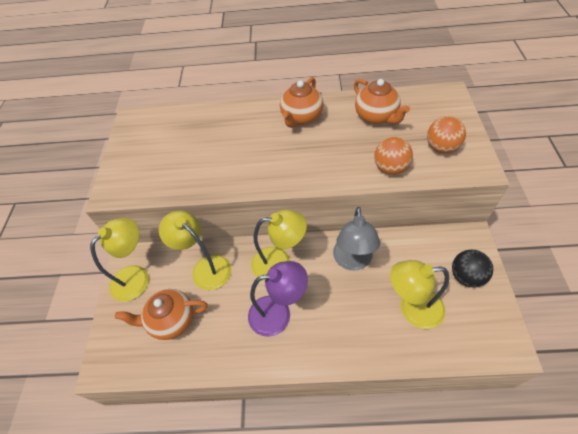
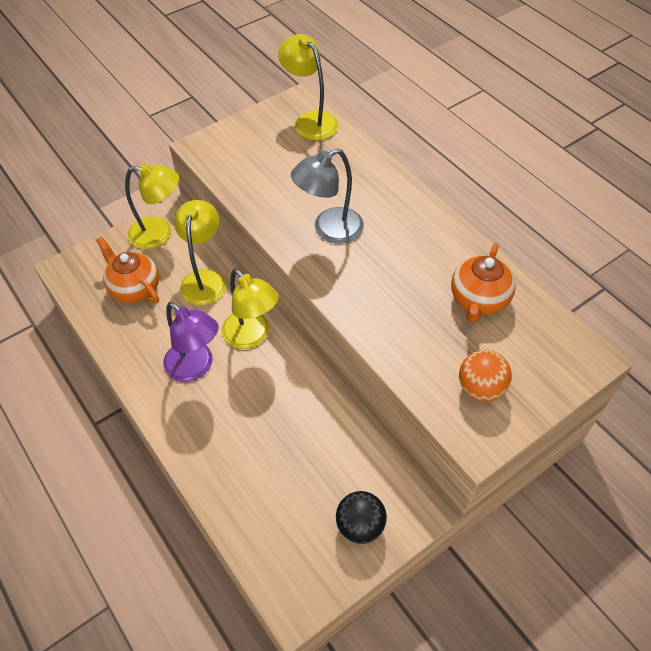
camera: 50 degrees right, 0 degrees up
(301, 118) = (416, 232): orange teapot -> none
(352, 261) = (300, 401): grey lamp -> grey lamp (329, 230)
(390, 168) = (405, 351): orange ball -> none
(412, 309) = (279, 486): yellow lamp -> yellow lamp (310, 121)

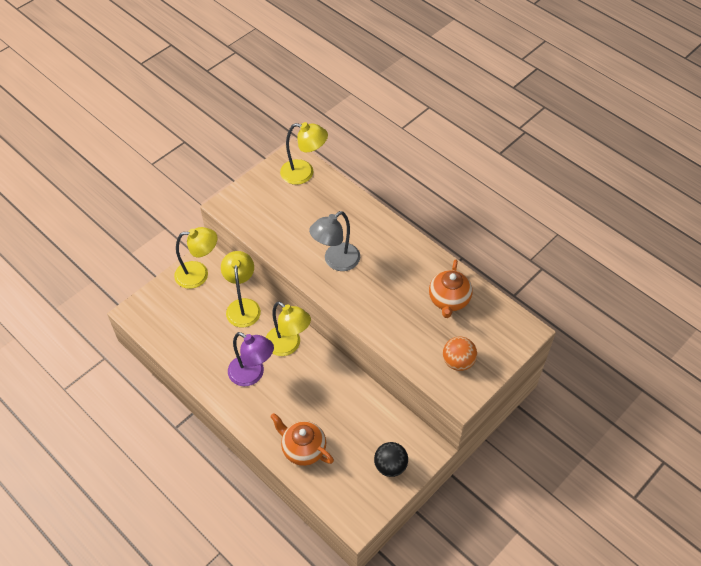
camera: 10 degrees left, 0 degrees up
(134, 288) = (191, 321): orange teapot -> orange teapot (303, 449)
(310, 121) = (304, 173): yellow lamp -> yellow lamp turned 150 degrees clockwise

